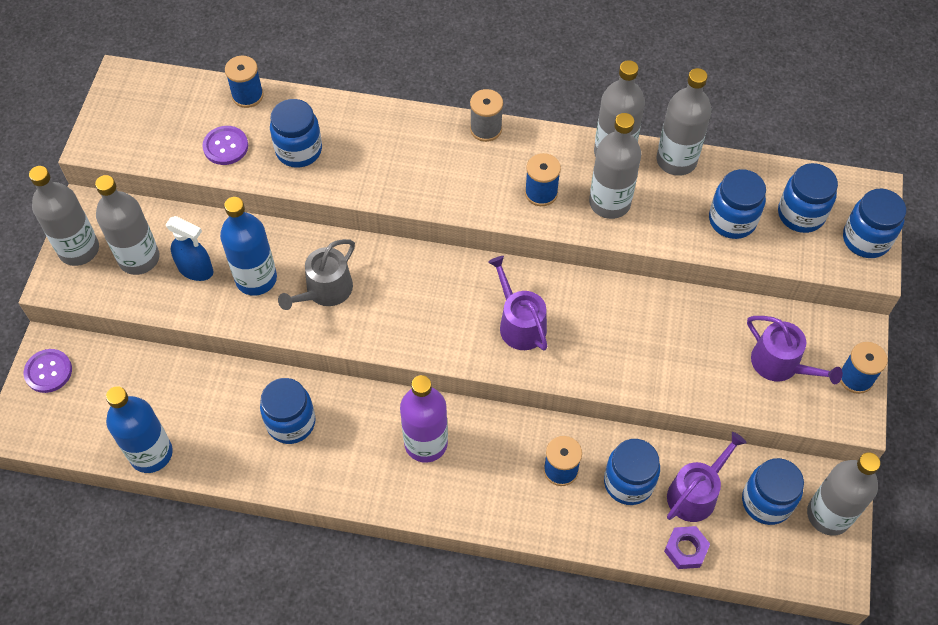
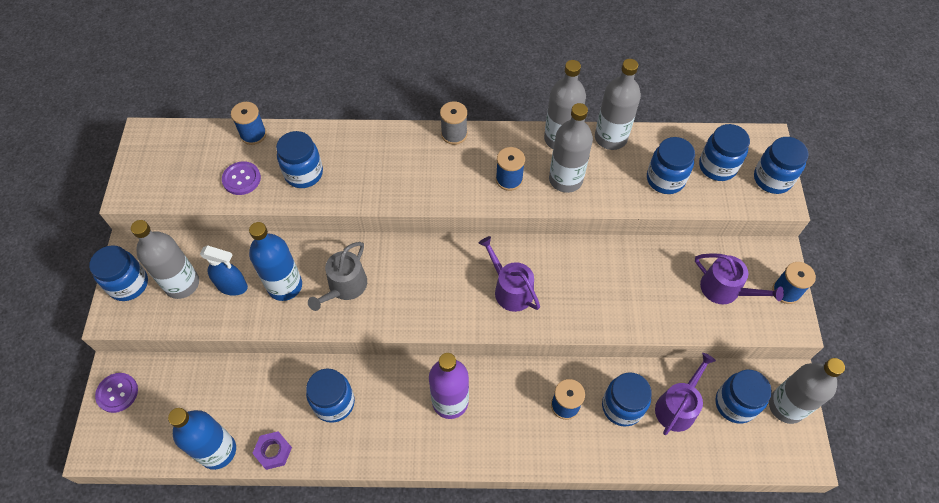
camera: 10 degrees left, 0 degrees up
(79, 249) = (128, 284): grey bottle -> blue jar
(685, 549) = (680, 456): purple nut -> purple nut (273, 451)

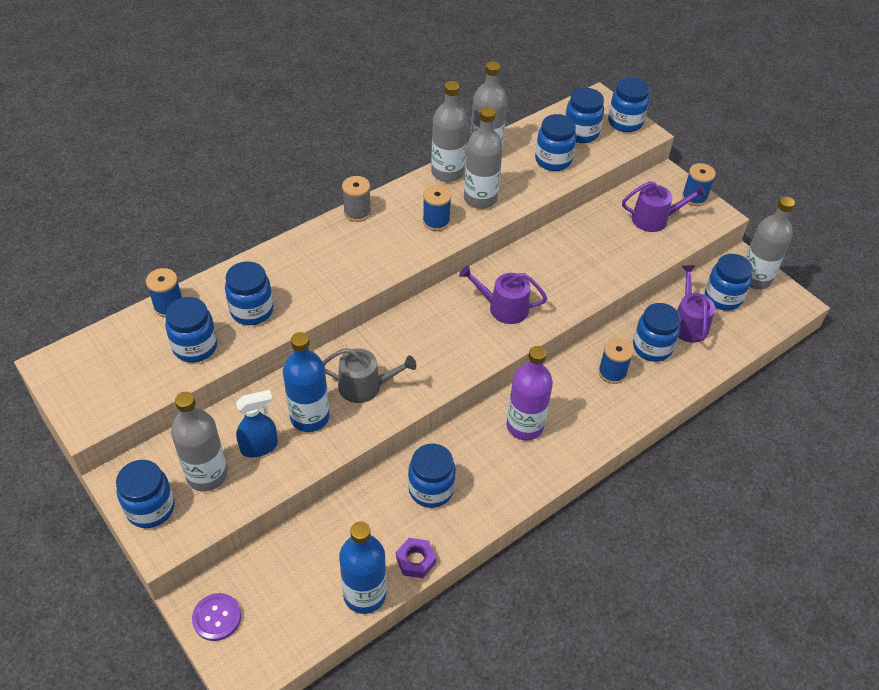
camera: 40 degrees left, 10 degrees down
(241, 179) = (195, 347): purple button -> blue jar
(345, 287) = (365, 386): grey watering can -> grey watering can turned 75 degrees counterclockwise

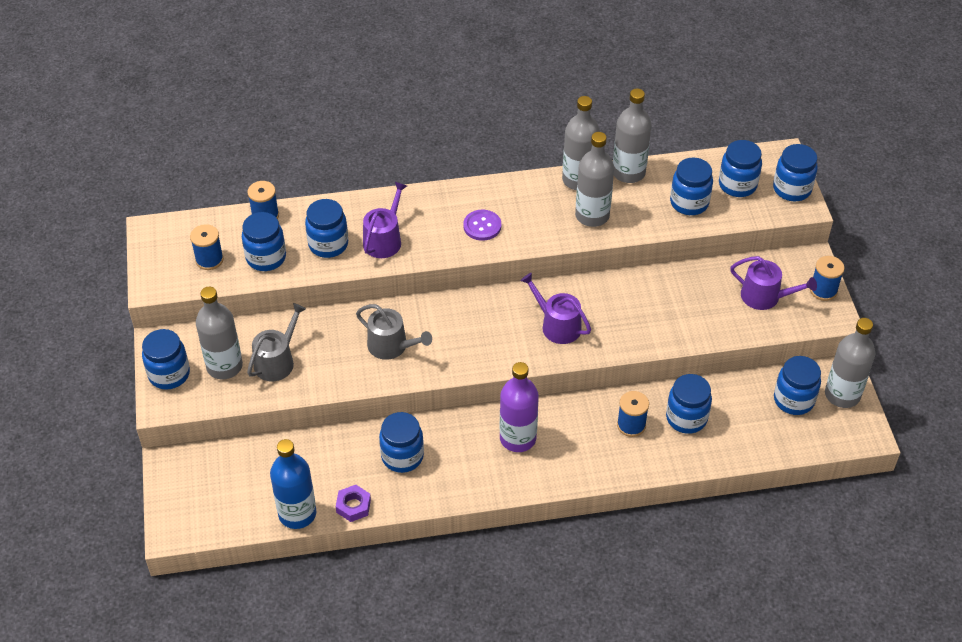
camera: 30 degrees right, 0 degrees up
(217, 617) = (178, 480): purple button -> purple button (482, 226)
(259, 447) = (277, 361): blue spray bottle -> grey watering can
(310, 417) = (330, 353): blue bottle -> none
(357, 212) = (471, 189): grey spool -> none
(436, 221) = (536, 223): blue spool -> blue spool (209, 260)
(688, 323) = (739, 410): purple watering can -> purple watering can (384, 239)

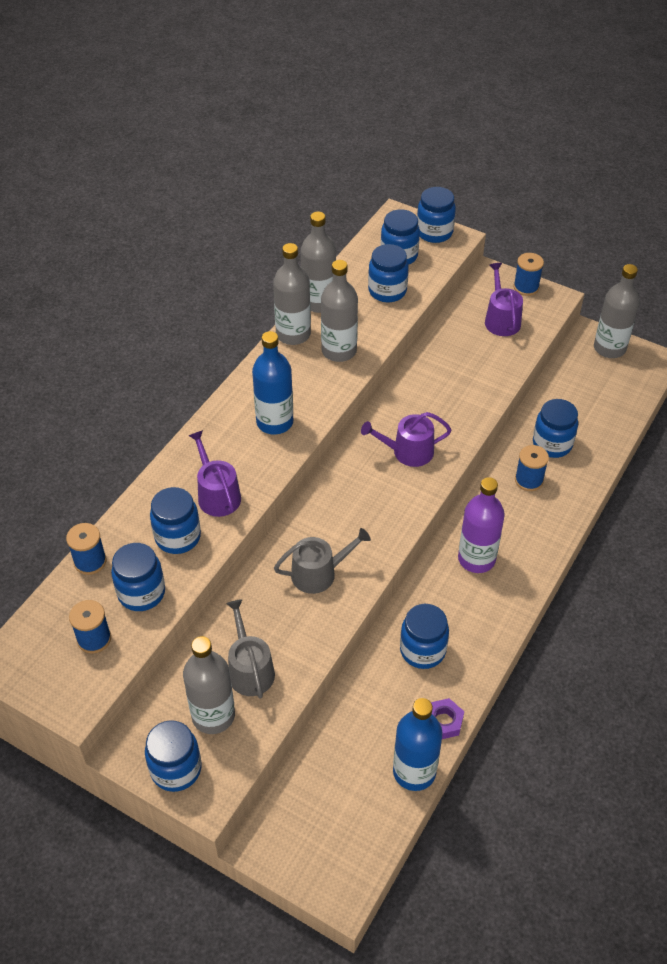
camera: 50 degrees left, 0 degrees up
(482, 226) = (274, 422): purple button -> blue bottle
(765, 297) = (501, 319): purple watering can -> purple watering can turned 75 degrees counterclockwise
(793, 400) = (590, 375): blue jar -> none

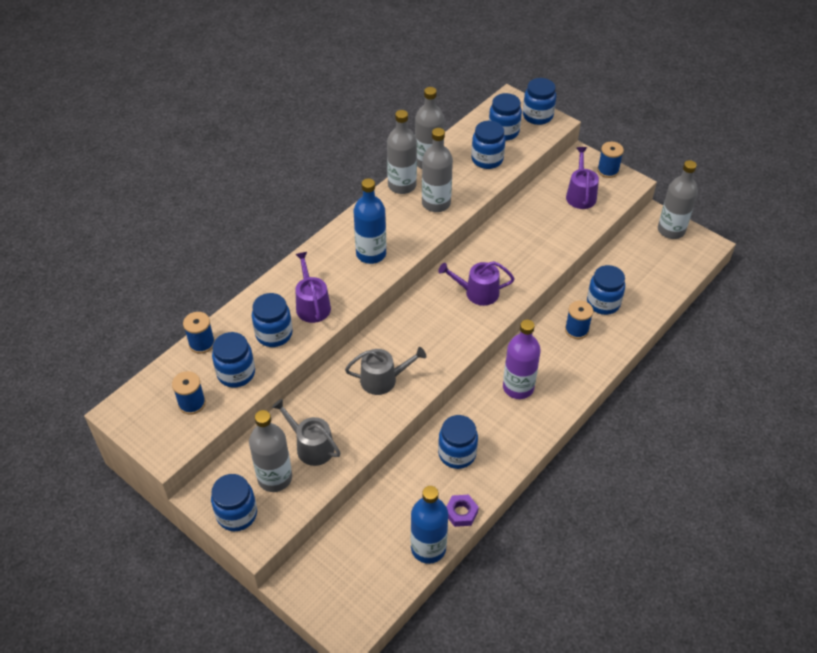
camera: 10 degrees right, 0 degrees up
(249, 669) = (311, 446): grey watering can -> grey watering can turned 45 degrees counterclockwise

